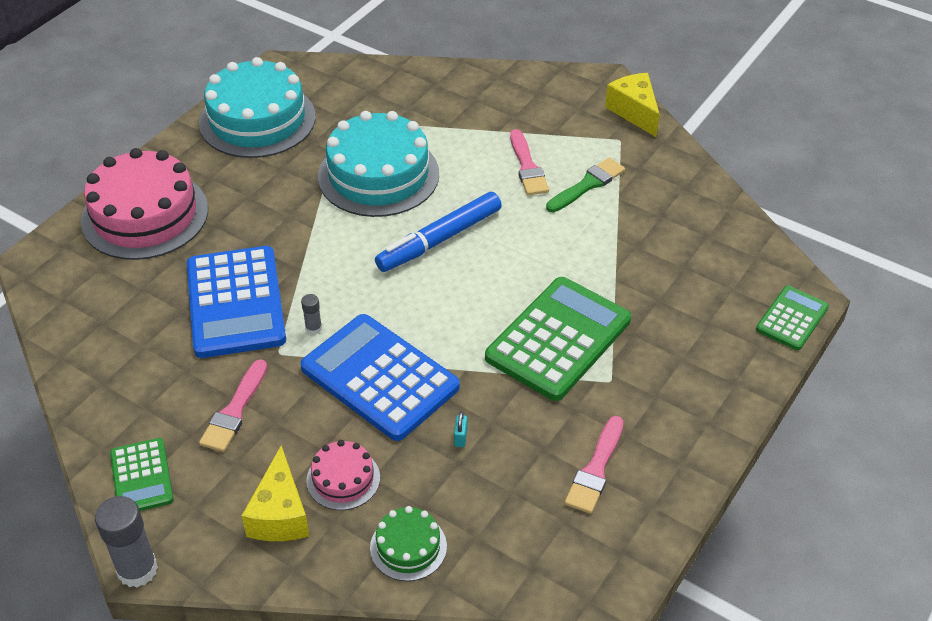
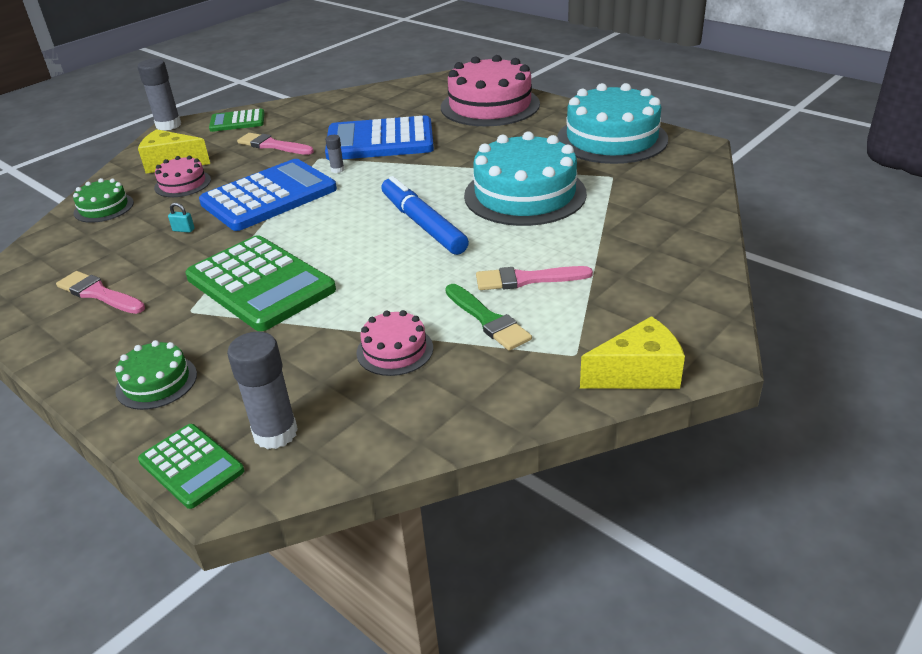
camera: 100 degrees right, 10 degrees down
(637, 232) = (395, 350): none -> pink cake
(712, 371) = (156, 382): none -> green cake
(745, 281) = (275, 433): none -> grey glue stick

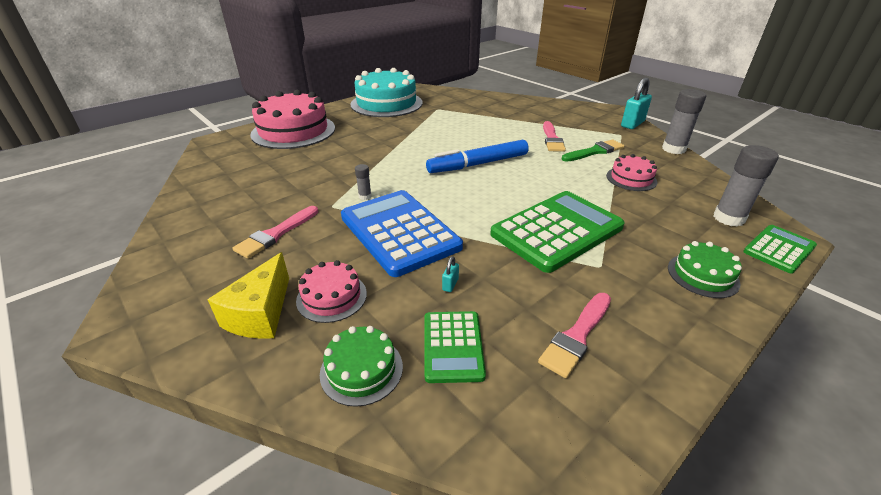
camera: 85 degrees left, 0 degrees up
(168, 125) = (108, 333): grey glue stick -> grey glue stick (673, 149)
(237, 121) = (173, 264): green calculator -> green calculator (452, 346)
(380, 141) = (319, 176): blue calculator -> none
(525, 194) = (449, 131): turquoise cake -> none
(638, 374) = (632, 124): yellow cheese -> turquoise padlock

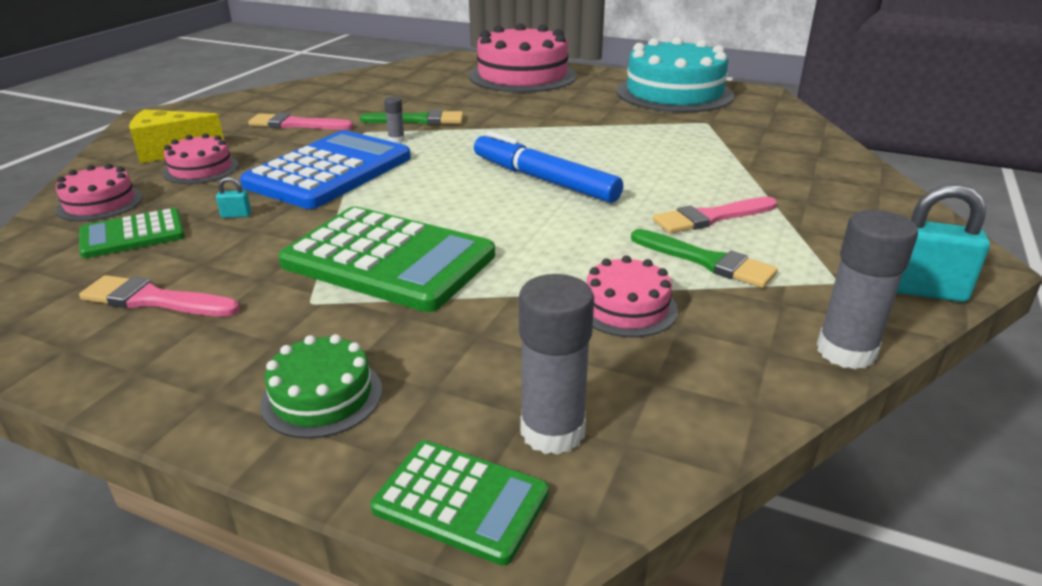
camera: 65 degrees right, 5 degrees down
(335, 181) = (418, 120): none -> green brush
(361, 369) = (100, 203): green cake -> pink cake

